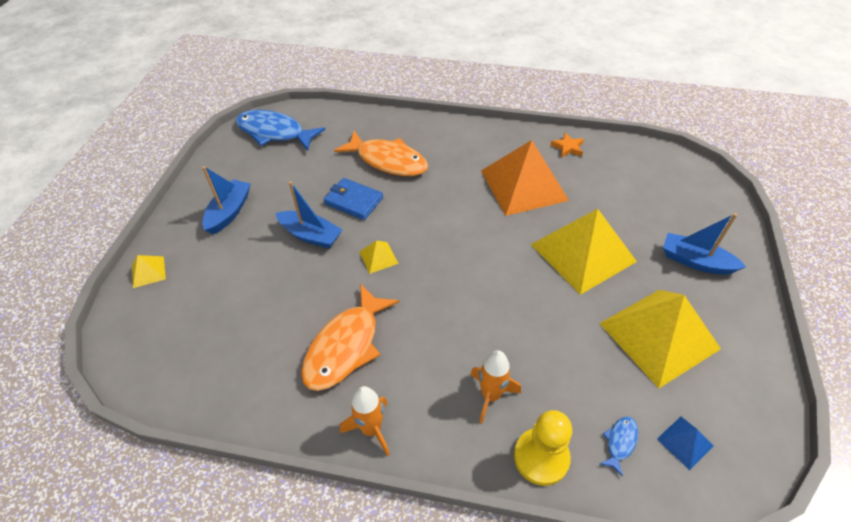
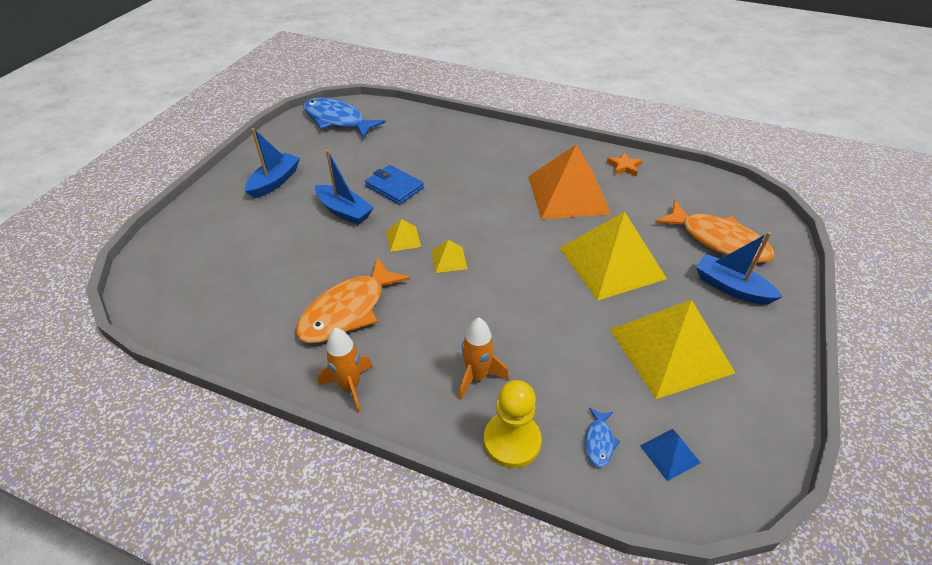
camera: 10 degrees right, 5 degrees down
(148, 272) = (186, 221): yellow pyramid -> yellow pyramid (449, 259)
(388, 161) = (438, 157): orange fish -> orange fish (718, 240)
(620, 442) = (599, 442): blue fish -> blue fish turned 150 degrees clockwise

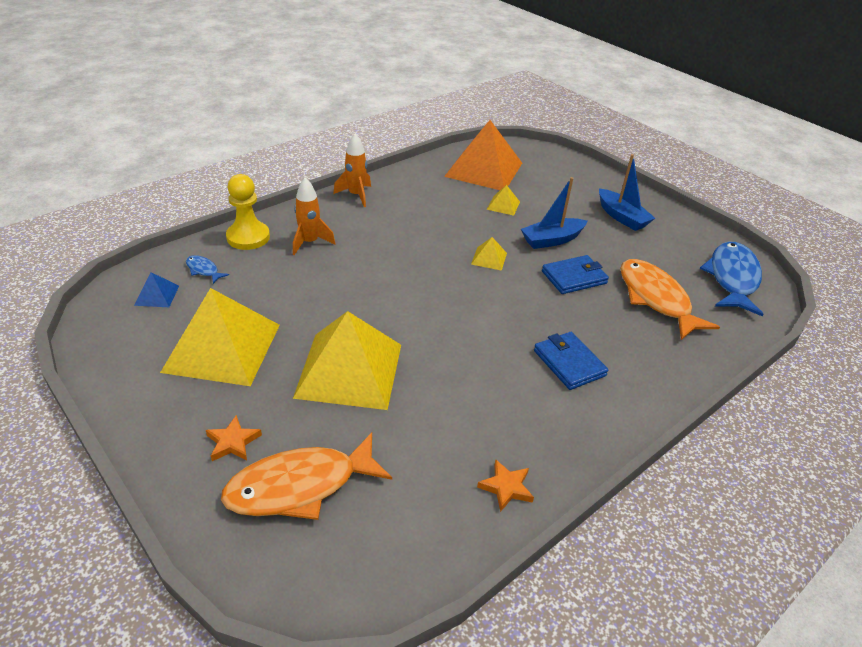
camera: 115 degrees right, 5 degrees down
(337, 120) = (732, 278): blue fish -> blue fish turned 45 degrees counterclockwise
(348, 311) = (425, 211): orange fish -> orange fish (656, 299)
(449, 259) = (441, 273): yellow pyramid -> yellow pyramid (503, 205)
(499, 168) = (569, 363): none -> blue wallet
(568, 194) = (481, 396): orange pyramid -> orange pyramid (483, 169)
(731, 287) = (233, 442): blue boat -> orange star

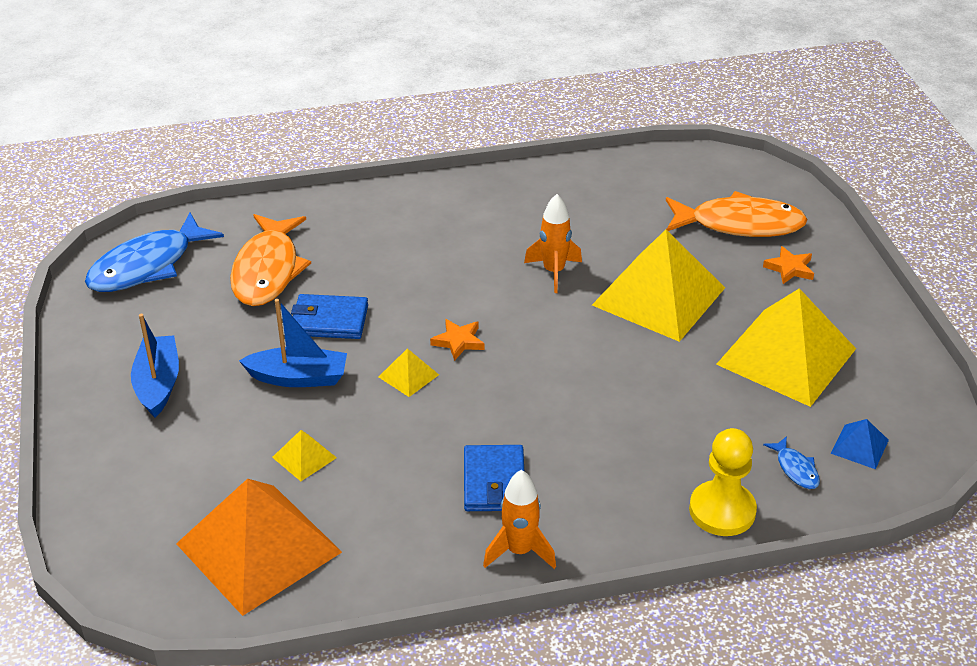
camera: 150 degrees left, 0 degrees up
(310, 242) = (635, 473): orange rocket -> orange rocket (553, 272)
(506, 487) = (575, 180): orange star -> orange star (458, 341)
(569, 363) = (435, 241): blue wallet -> blue wallet (494, 482)

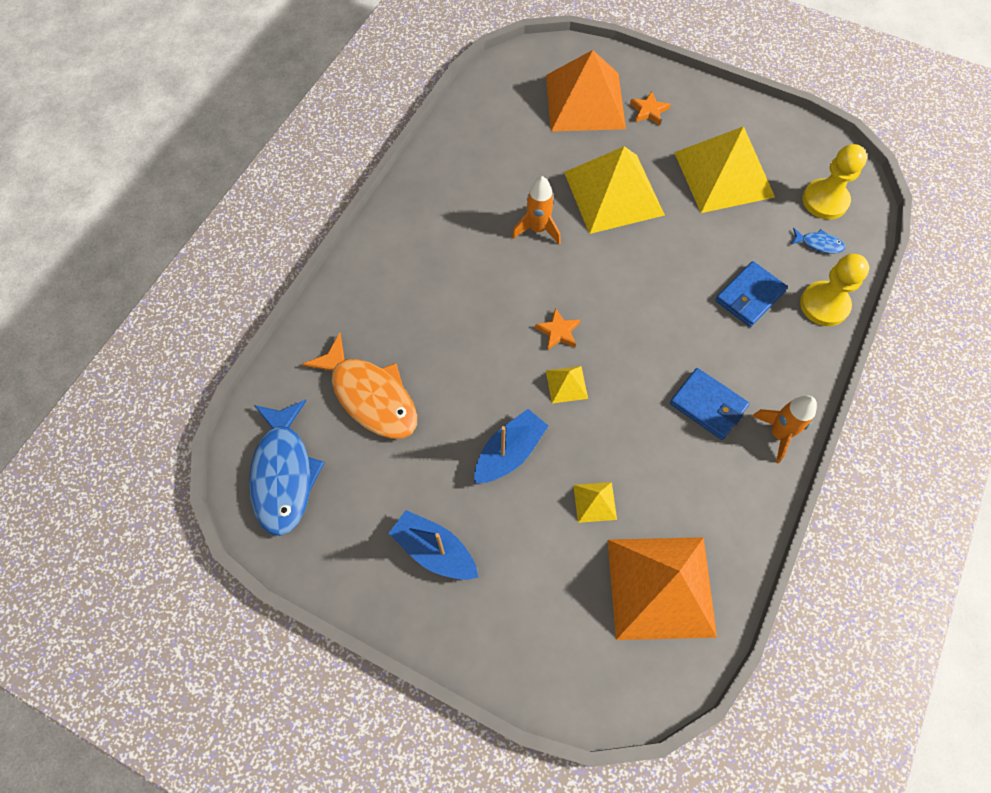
camera: 50 degrees left, 25 degrees up
(329, 320) = (465, 393): blue wallet -> blue wallet (749, 296)
(740, 224) = (585, 101): orange fish -> orange pyramid
(859, 446) = (825, 201): blue pyramid -> yellow pawn

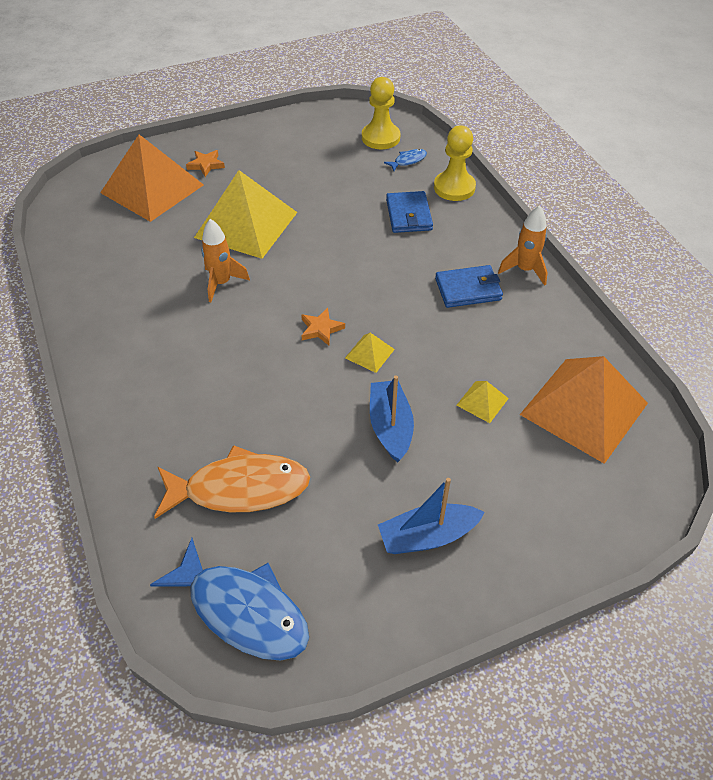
camera: 50 degrees left, 15 degrees down
(723, 174) = (303, 165): yellow pyramid -> none

